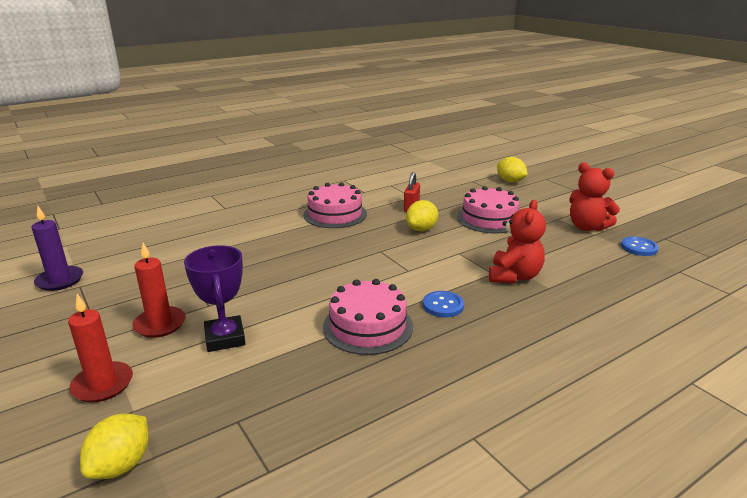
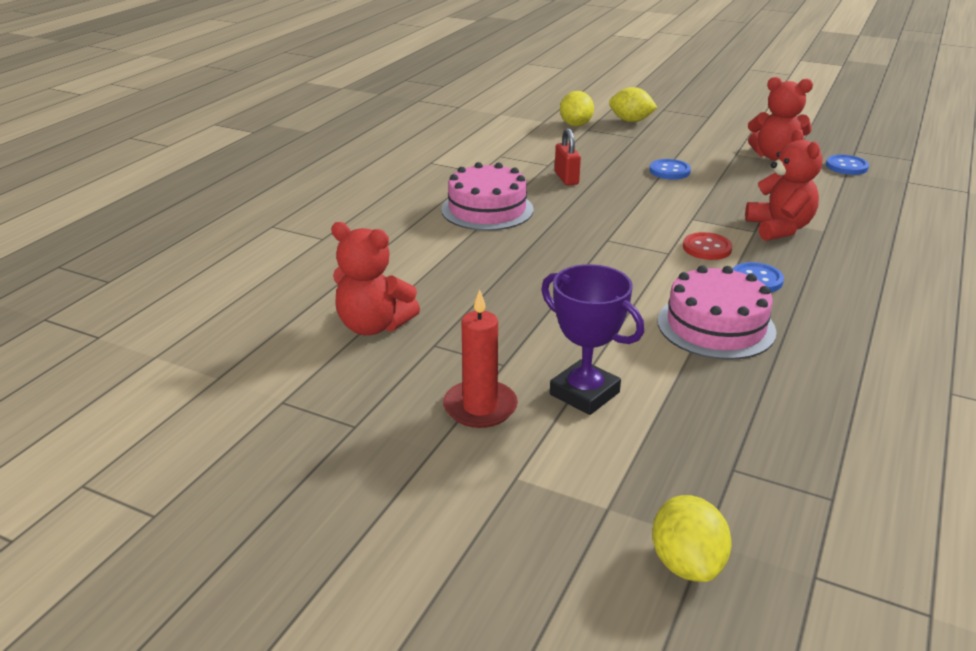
camera: 30 degrees left, 5 degrees up
(60, 280) = (237, 405): purple candle -> none
(103, 384) = (524, 498): red candle -> none
(178, 261) = (373, 326): none -> red teddy bear
(421, 229) = (615, 202): yellow lemon -> yellow lemon (576, 125)
(439, 275) = (707, 248): none -> red button
(489, 219) = (669, 171): pink cake -> blue button

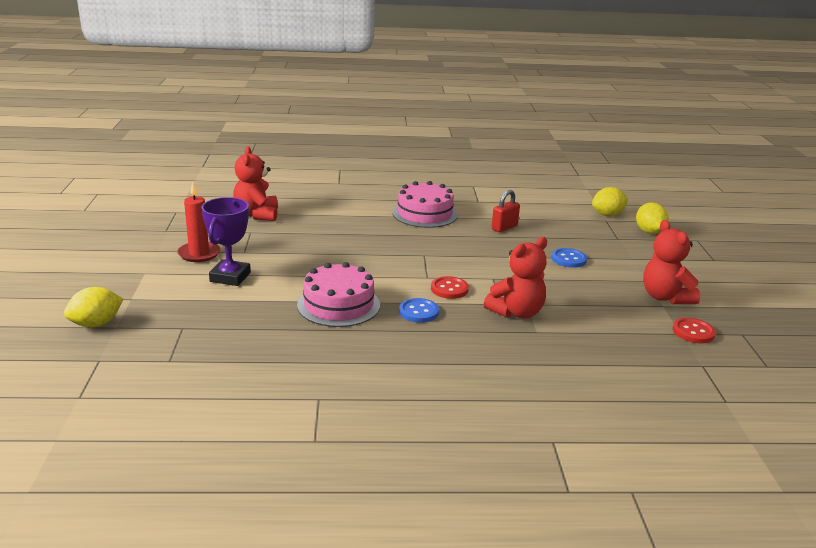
camera: 60 degrees right, 5 degrees down
(846, 166) = (693, 332): blue button -> red button

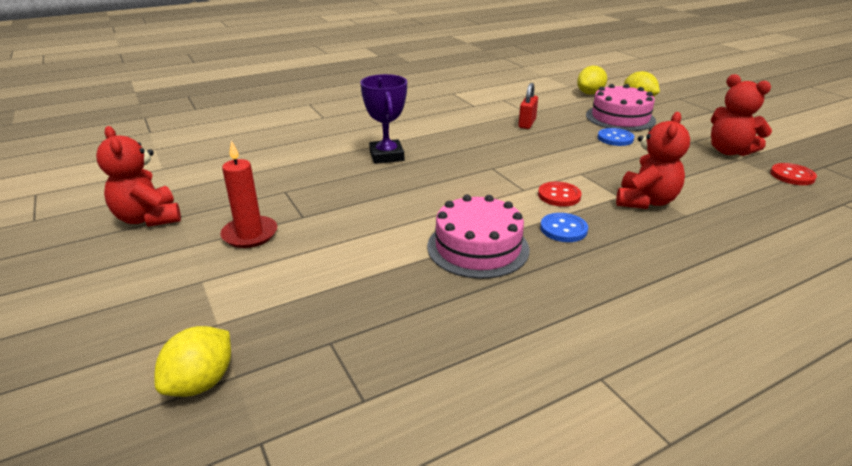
camera: 25 degrees left, 5 degrees up
(230, 277) = (319, 252): purple trophy -> purple trophy (386, 156)
(257, 214) = (271, 170): red teddy bear -> red teddy bear (148, 218)
(425, 214) = (442, 128): pink cake -> pink cake (620, 118)

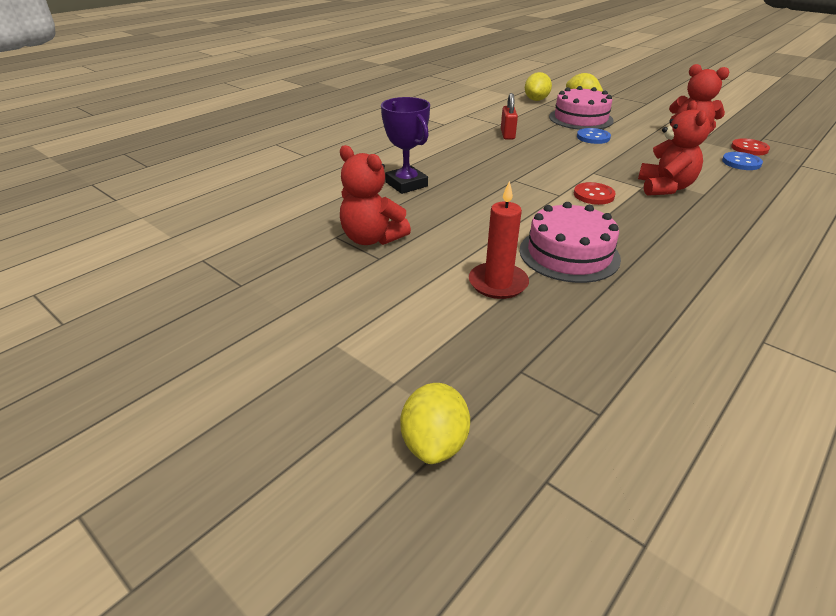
camera: 20 degrees left, 5 degrees up
(148, 218) = (209, 293): red teddy bear -> red teddy bear (372, 238)
(250, 234) = (341, 286): red candle -> red candle (498, 283)
(563, 229) = (623, 223): blue button -> blue button (741, 162)

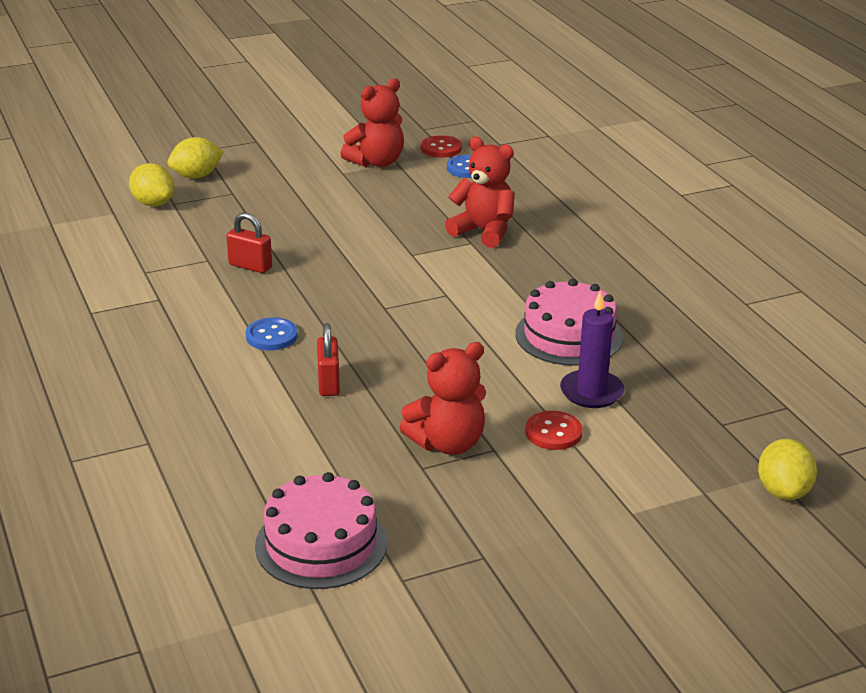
camera: 65 degrees left, 5 degrees down
(406, 184) = (328, 383): purple trophy -> red padlock
(434, 443) = (783, 491): yellow lemon -> yellow lemon turned 60 degrees clockwise
(498, 283) = (591, 392): red candle -> purple candle
(580, 118) = (255, 200): pink cake -> pink cake (321, 544)
(593, 137) = (321, 216): blue button -> blue button (271, 336)
(593, 195) = (464, 276): red button -> red button (553, 432)

